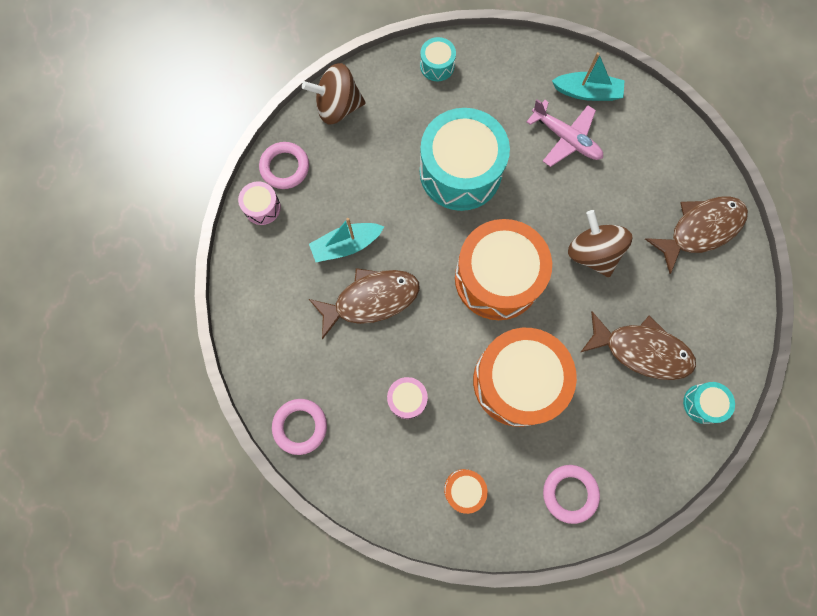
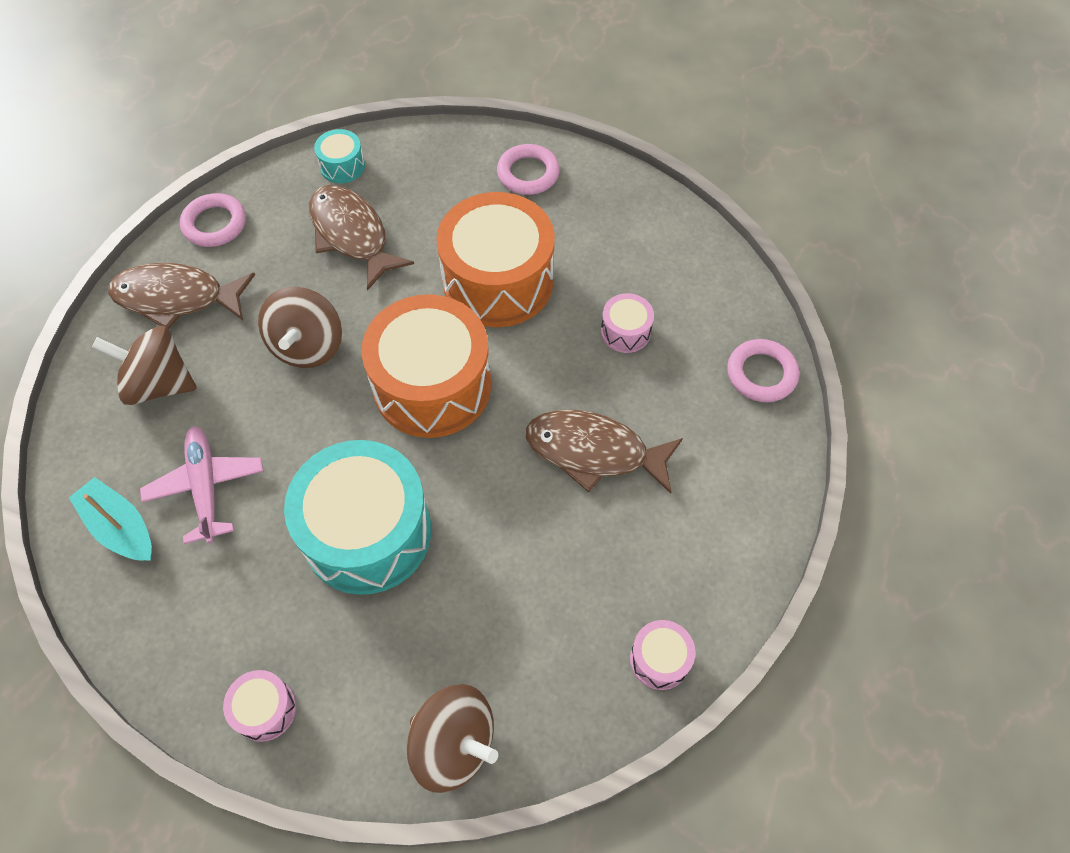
camera: 145 degrees left, 15 degrees down
(285, 167) = (592, 699): pink ring -> pink ring (215, 224)
(346, 245) = (580, 534): turquoise boat -> none
(437, 66) = (265, 709): turquoise drum -> pink drum
(464, 489) = (625, 229): orange drum -> none
(651, 173) = (159, 384): none -> brown spinning top

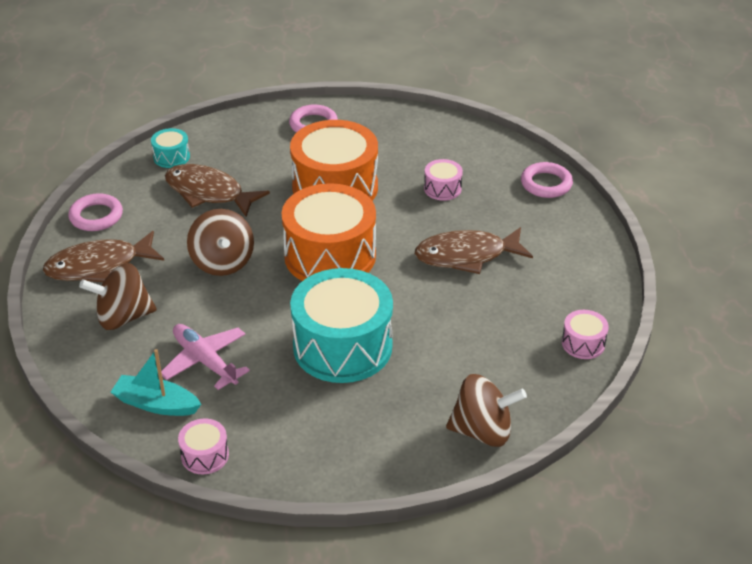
camera: 25 degrees left, 20 degrees down
(265, 709) = (340, 461): pink drum -> pink drum (205, 455)

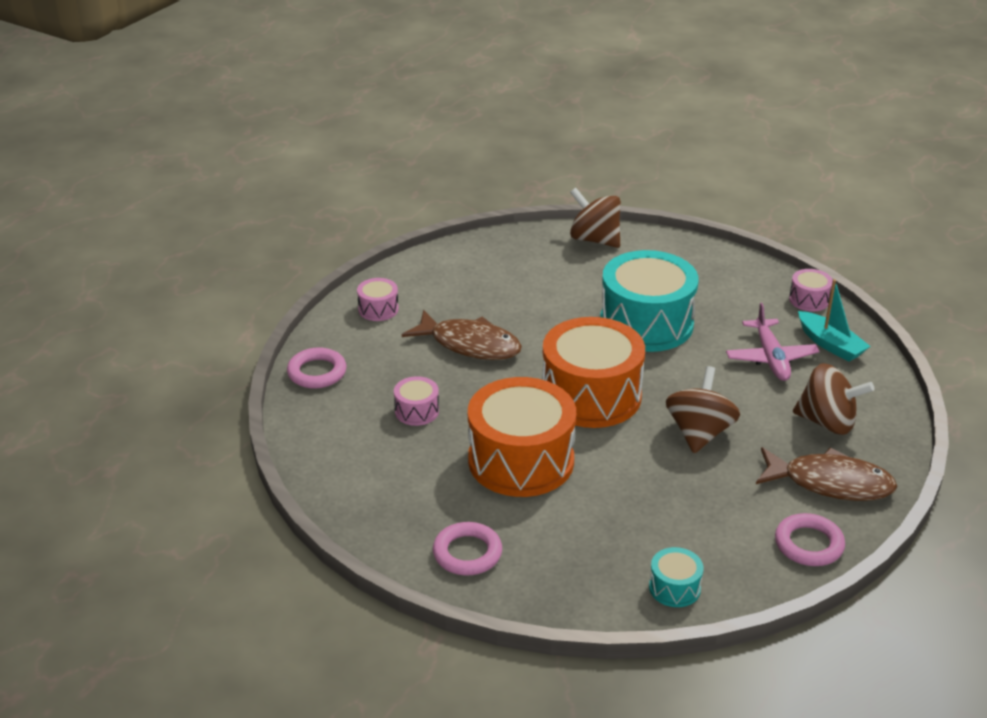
camera: 145 degrees left, 5 degrees down
(208, 193) = (662, 516): brown fish -> none
(583, 343) = (461, 254): pink drum -> pink drum (378, 309)

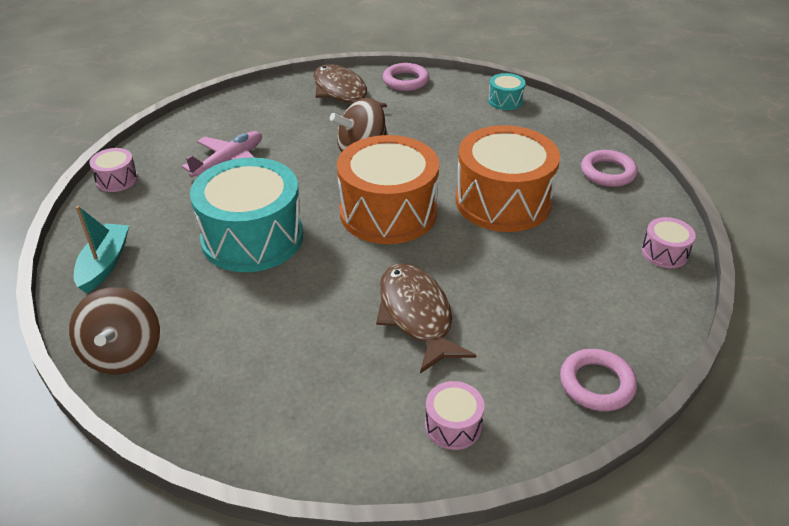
camera: 135 degrees left, 5 degrees up
(417, 411) = (539, 283): pink drum -> pink drum (664, 253)
(827, 422) = (281, 115): brown spinning top -> none
(830, 344) = (178, 147): turquoise boat -> turquoise boat (104, 264)

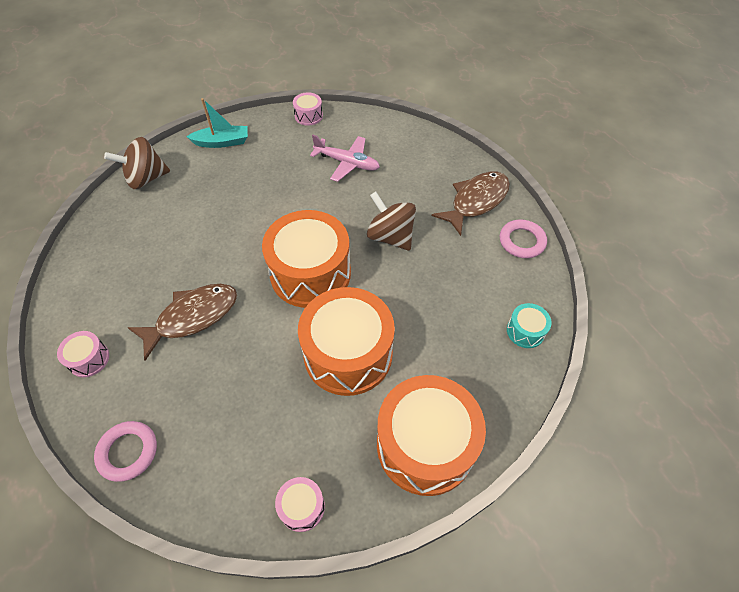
camera: 75 degrees right, 15 degrees up
(252, 238) = (262, 202): turquoise drum -> none
(608, 172) = (425, 445): pink ring -> orange drum

